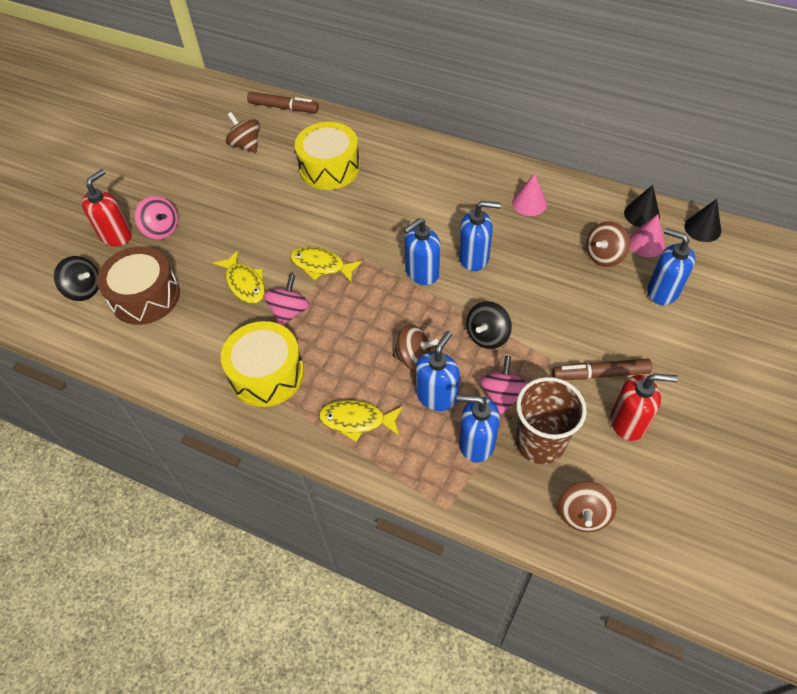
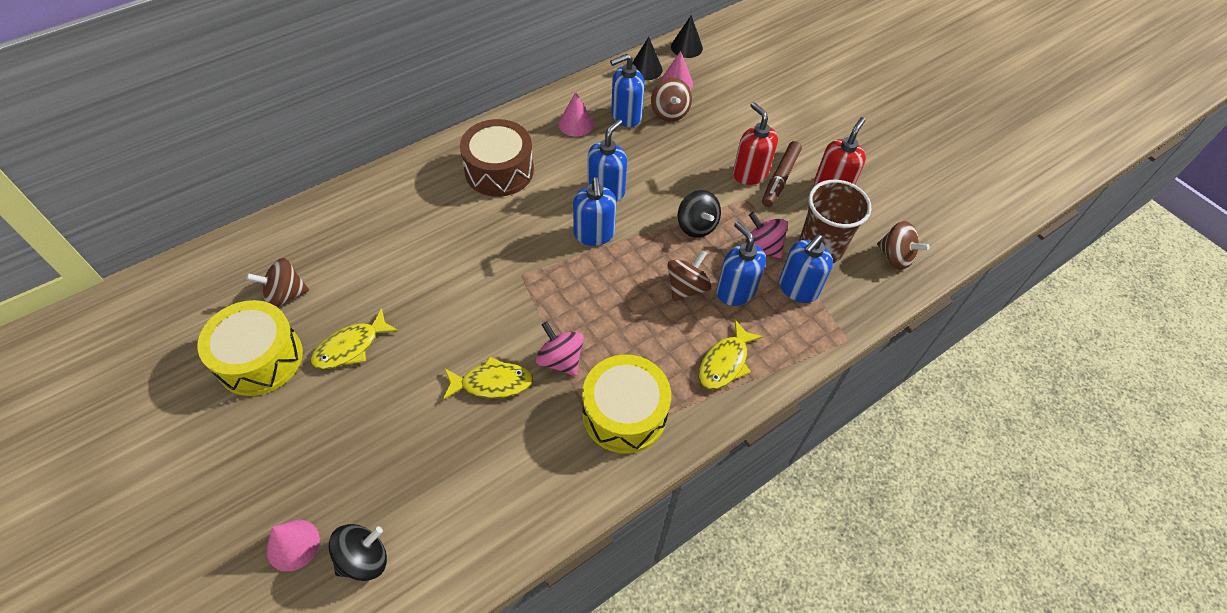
camera: 65 degrees left, 0 degrees up
(78, 252) = (293, 545): none -> pink cone
(116, 235) = (305, 489): red soap dispenser -> red soap dispenser (749, 173)
(145, 296) = (431, 491): brown drum -> brown drum (499, 170)
(161, 229) = (340, 434): pink spinning top -> none
(283, 107) = (262, 235): brown marker -> none
(321, 266) = (523, 306): yellow fish -> yellow fish (351, 347)
(329, 168) = (396, 238): yellow drum -> yellow drum (260, 358)
(662, 291) = (728, 101): blue soap dispenser -> blue soap dispenser (626, 116)

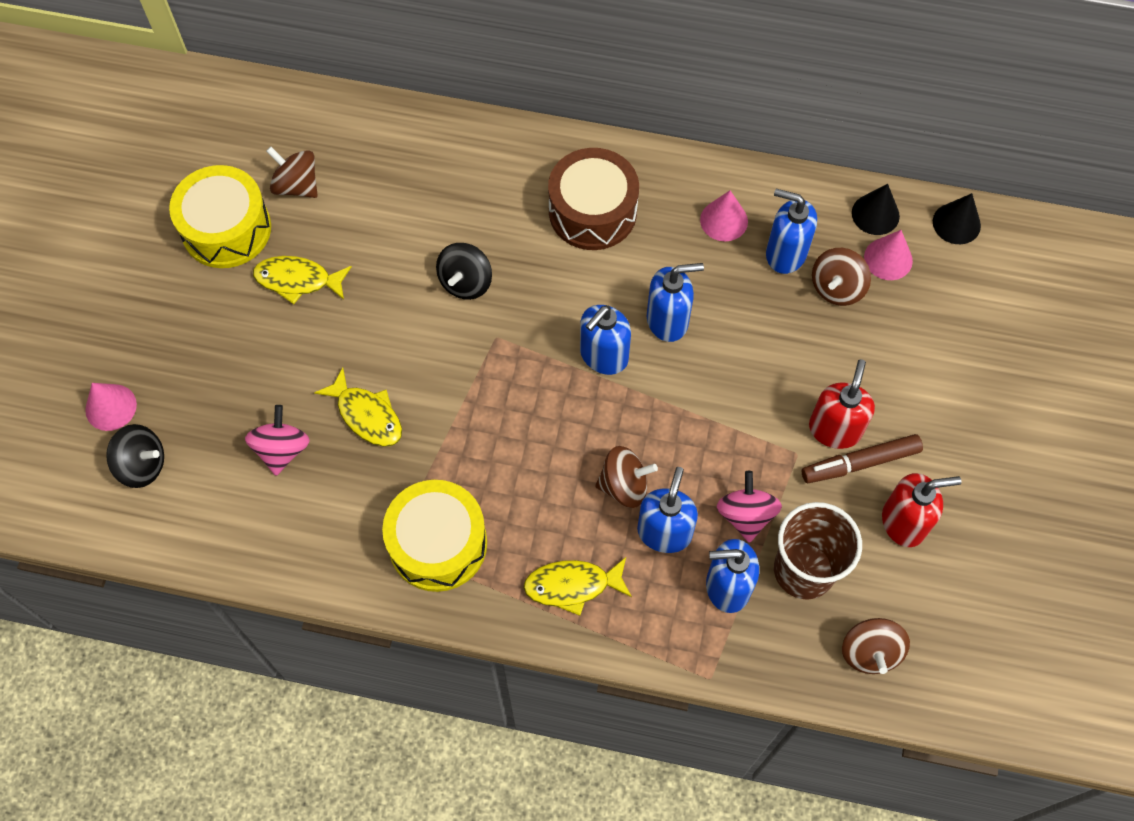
camera: 50 degrees right, 10 degrees up
(560, 360) = (440, 447): pink spinning top -> pink spinning top (282, 449)
(696, 226) = (709, 435): black spinning top -> black spinning top (465, 282)

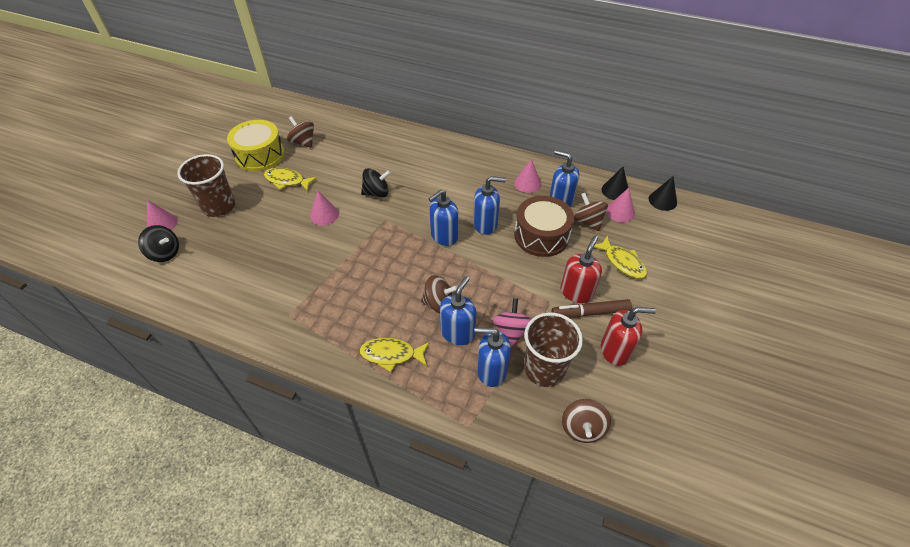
camera: 10 degrees right, 15 degrees down
(196, 355) = (219, 206): none -> brown cup
(282, 449) = (245, 256): pink spinning top -> none
(367, 415) = (299, 246): yellow fish -> yellow fish (622, 262)
(388, 343) = (324, 215): none -> pink cone
(438, 544) = (316, 318): yellow drum -> none
(465, 282) = (377, 193): black spinning top -> black spinning top turned 135 degrees counterclockwise
(592, 211) = (455, 171): brown drum -> brown drum (541, 235)
(837, 288) = (588, 221): brown spinning top -> brown spinning top turned 105 degrees clockwise

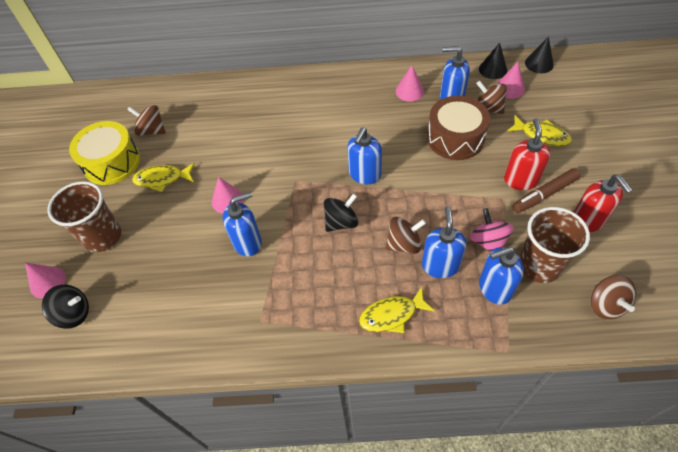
camera: 20 degrees left, 5 degrees up
(377, 193) = (268, 156): black spinning top -> black spinning top (341, 222)
(485, 224) = (396, 147): blue soap dispenser -> blue soap dispenser (248, 242)
(615, 351) = (587, 221): red soap dispenser -> red soap dispenser turned 90 degrees clockwise

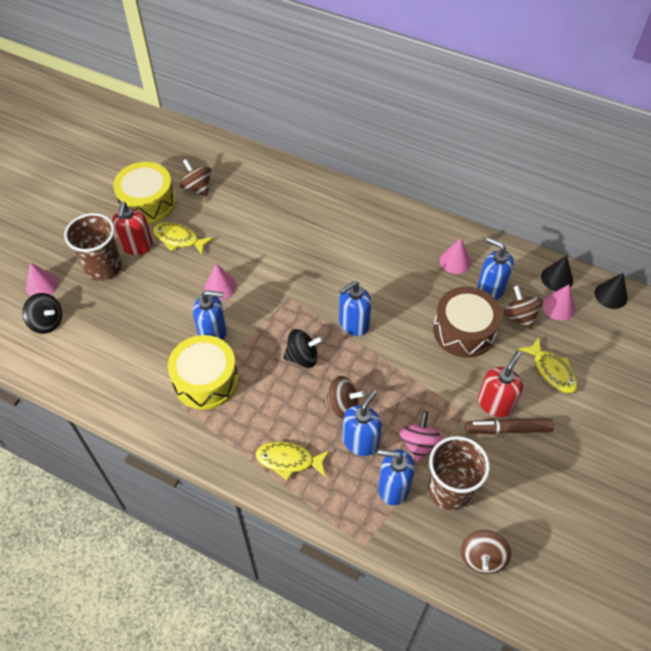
camera: 25 degrees right, 0 degrees up
(268, 286) = (205, 380): none -> yellow drum
(587, 221) = (529, 475): red soap dispenser -> red soap dispenser (137, 246)

